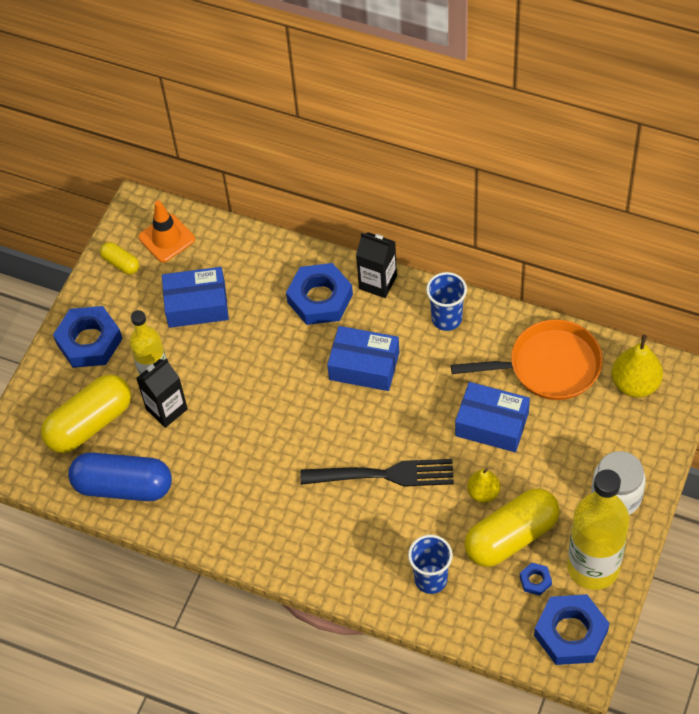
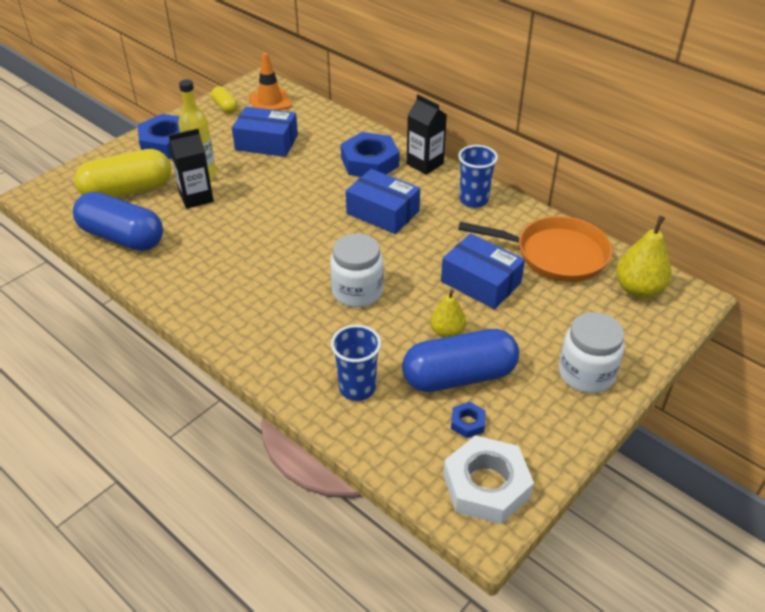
camera: 15 degrees right, 15 degrees down
(384, 475) = (357, 292): black fork -> white jar
(511, 537) = (459, 376): yellow capsule -> blue capsule
(570, 633) = (486, 485): blue nut -> white nut
(593, 567) = (537, 429): yellow bottle -> none

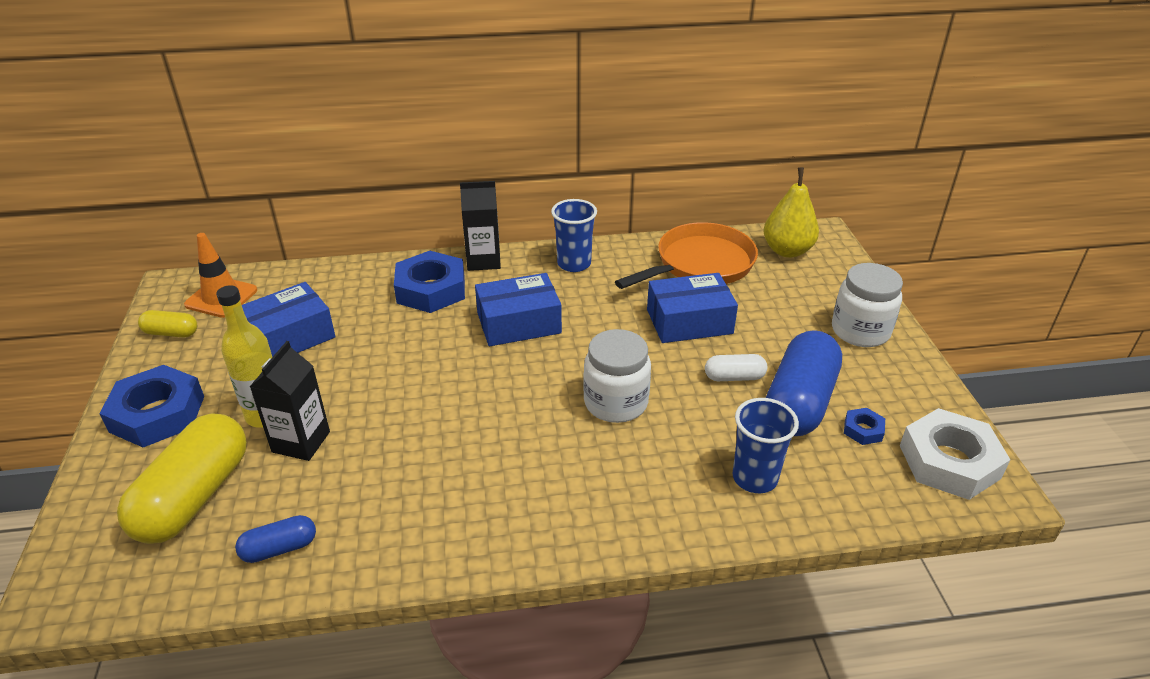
camera: 50 degrees left, 5 degrees down
(122, 237) = (279, 548): blue capsule -> blue capsule, size x0.48
(447, 332) = (734, 377): yellow pear -> white capsule

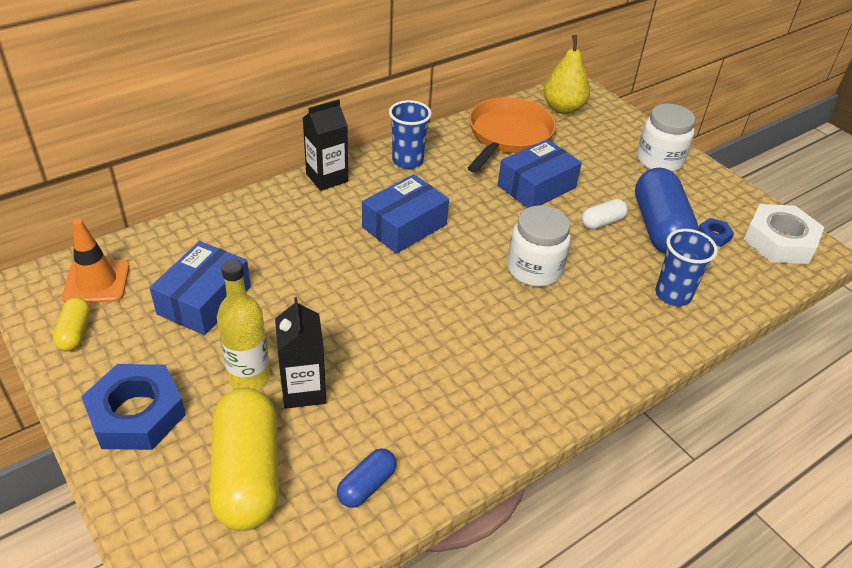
camera: 30 degrees left, 5 degrees up
(171, 333) = (75, 333): yellow capsule -> yellow capsule turned 75 degrees counterclockwise
(431, 289) = (301, 217): blue nut -> none

